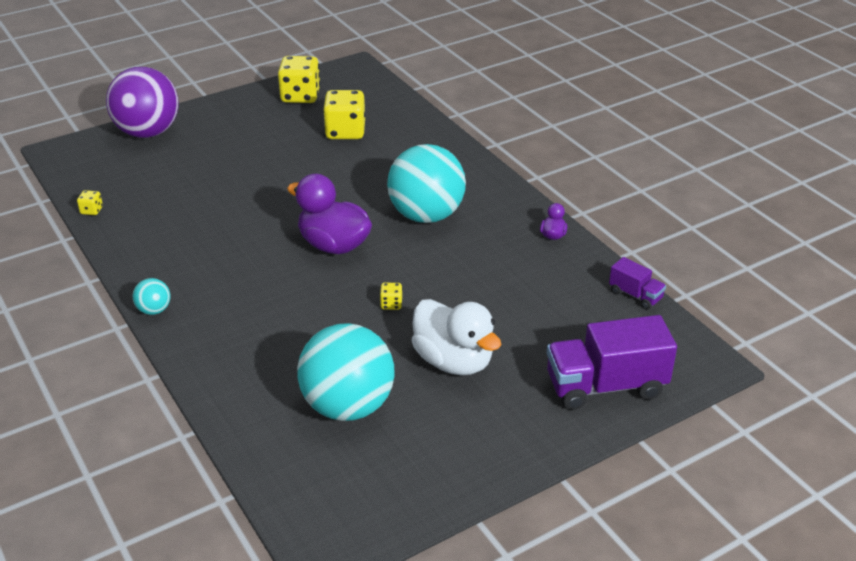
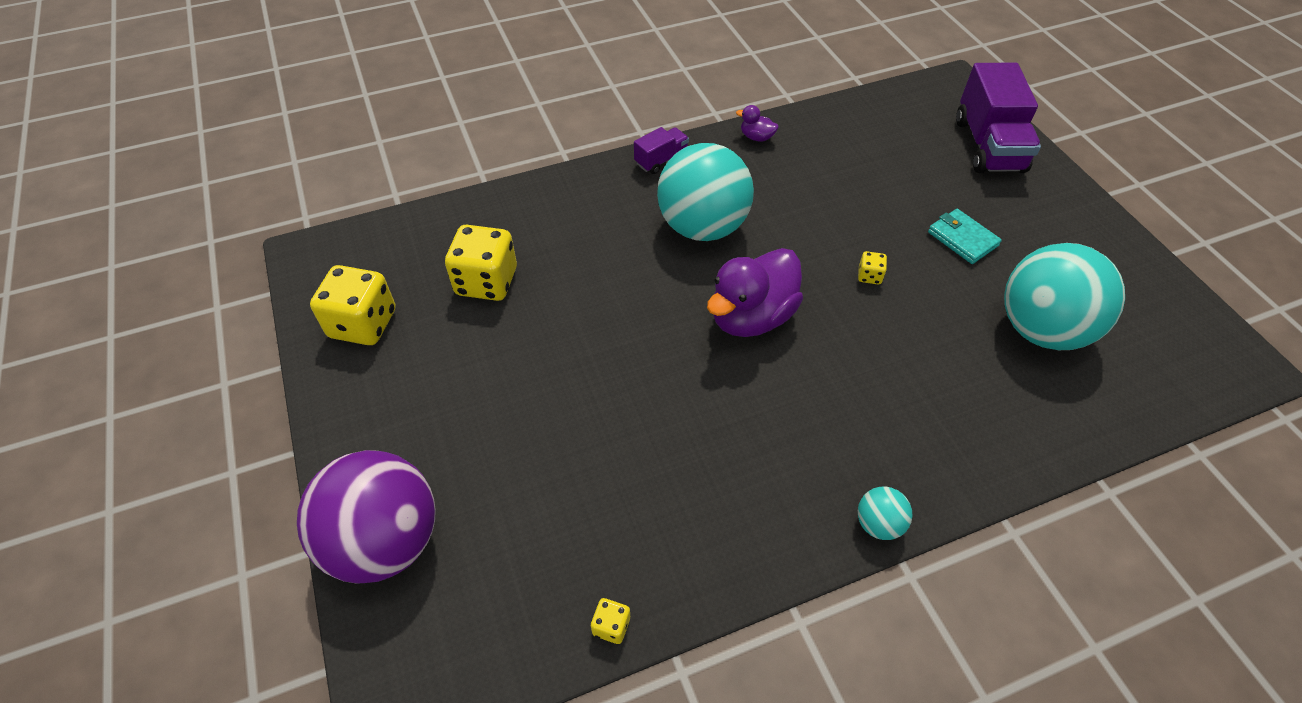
camera: 80 degrees left, 15 degrees up
(453, 361) = (962, 239): white duck -> turquoise wallet
(635, 295) = (859, 103): purple truck -> purple truck (661, 160)

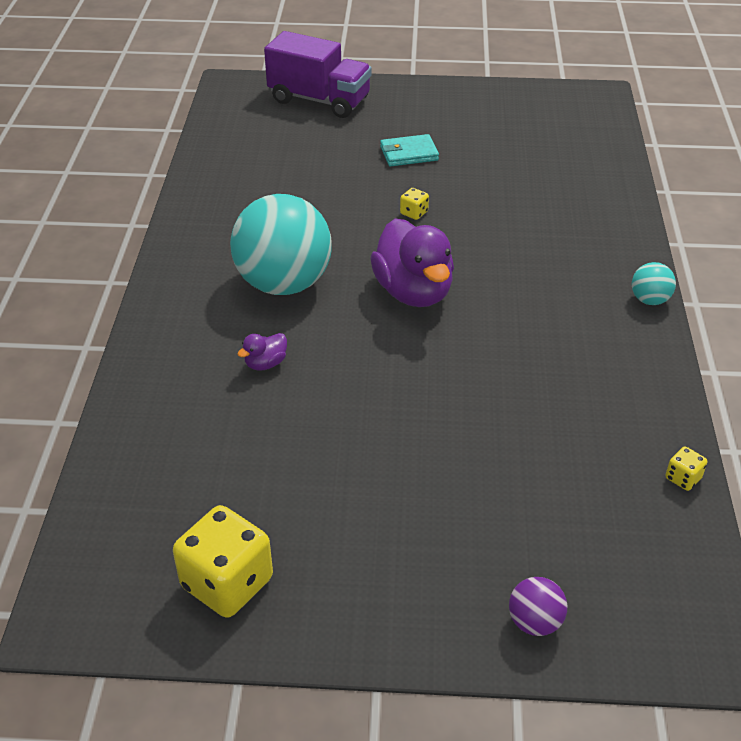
camera: 65 degrees left, 10 degrees down
(385, 541) = (534, 622): purple ball -> purple ball, size x0.43
(486, 282) = (240, 458): yellow dice -> none
(661, 160) = (169, 280): purple truck -> none
(756, 137) = (194, 211): purple duck -> purple duck (265, 363)
(1041, 329) = (520, 157): turquoise ball -> none

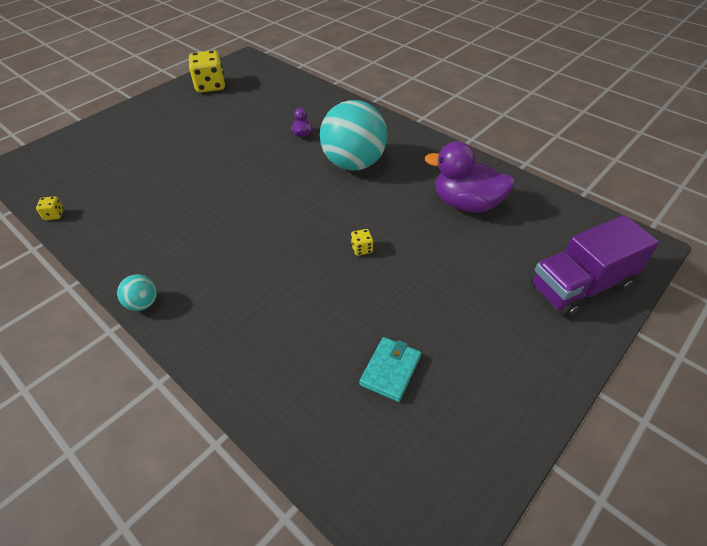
camera: 130 degrees right, 5 degrees up
(409, 153) = (442, 292): turquoise wallet -> turquoise wallet (390, 370)
(413, 292) = (288, 204): purple duck -> purple duck (466, 204)
(534, 622) = (89, 135): purple ball -> none

